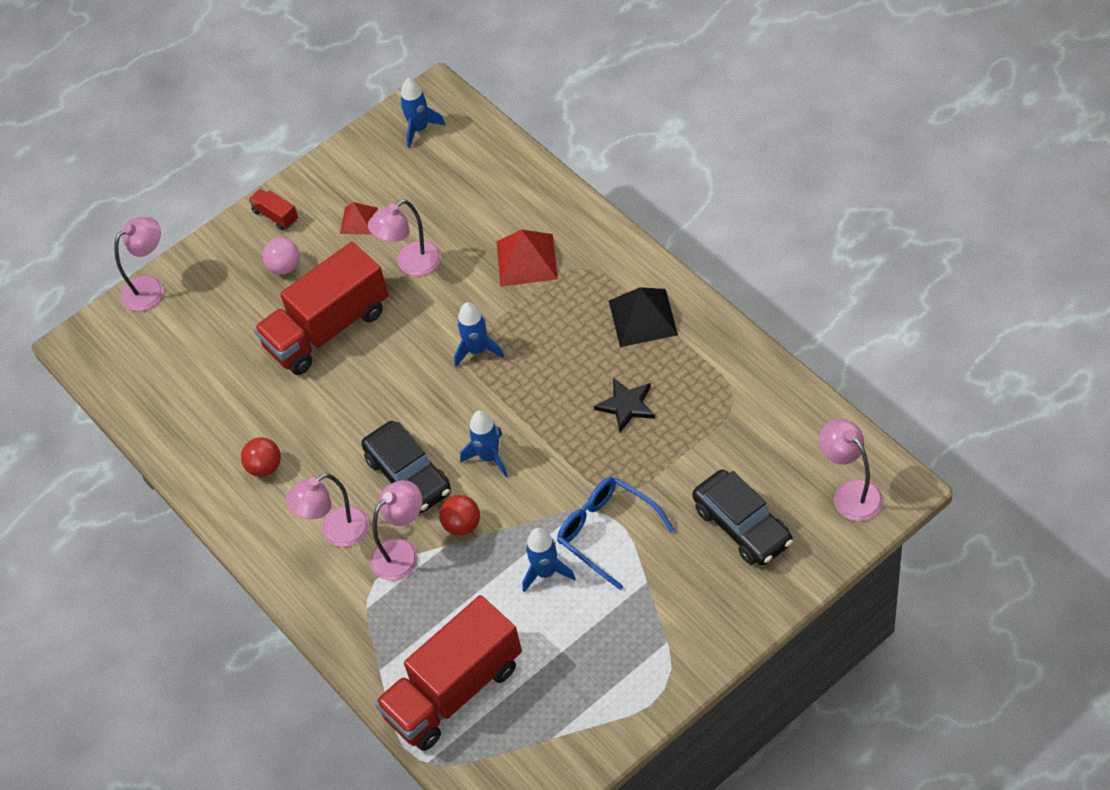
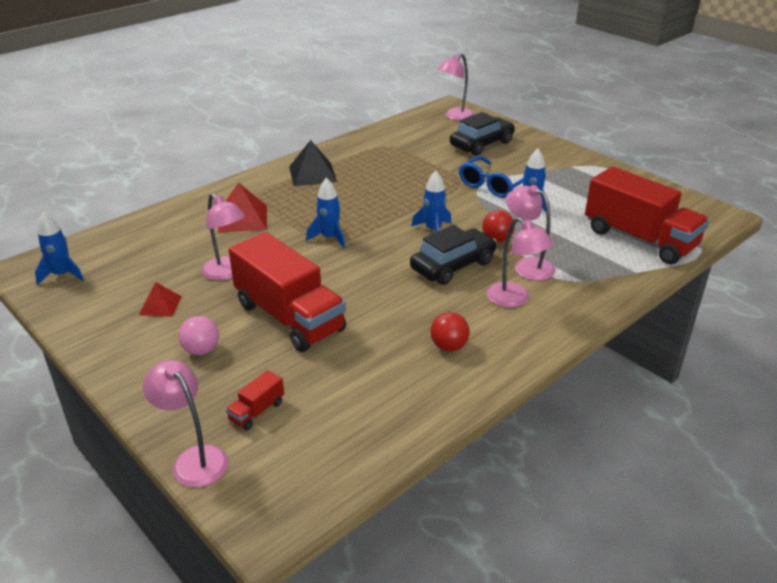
camera: 100 degrees left, 20 degrees down
(275, 216) = (127, 362): red truck -> red truck (257, 411)
(626, 405) = (388, 179): black star -> none

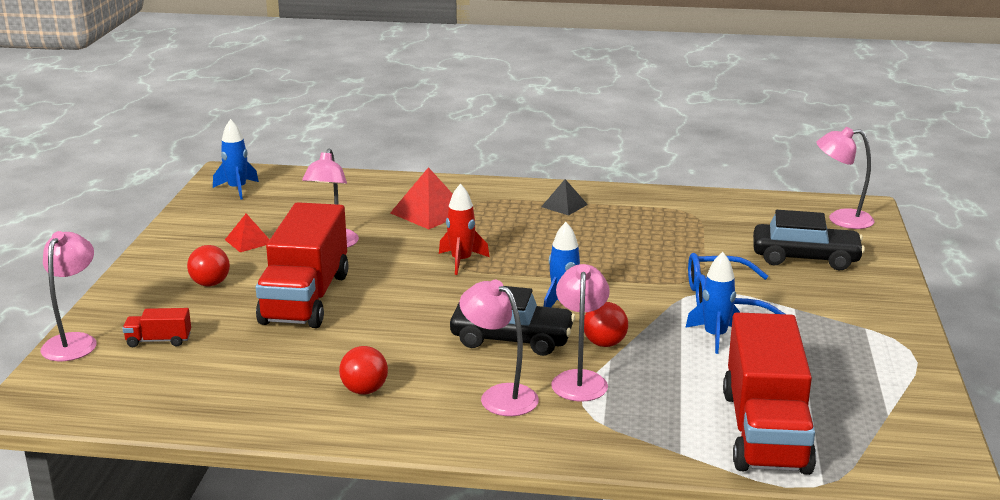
camera: 50 degrees right, 10 degrees down
(201, 350) = (210, 284): pink ball -> red ball
(312, 174) = (564, 205): black pyramid -> black pyramid, size x0.60
(329, 238) = (461, 261): blue rocket -> red rocket
(514, 300) = (499, 396): pink lamp -> pink lamp turned 120 degrees clockwise

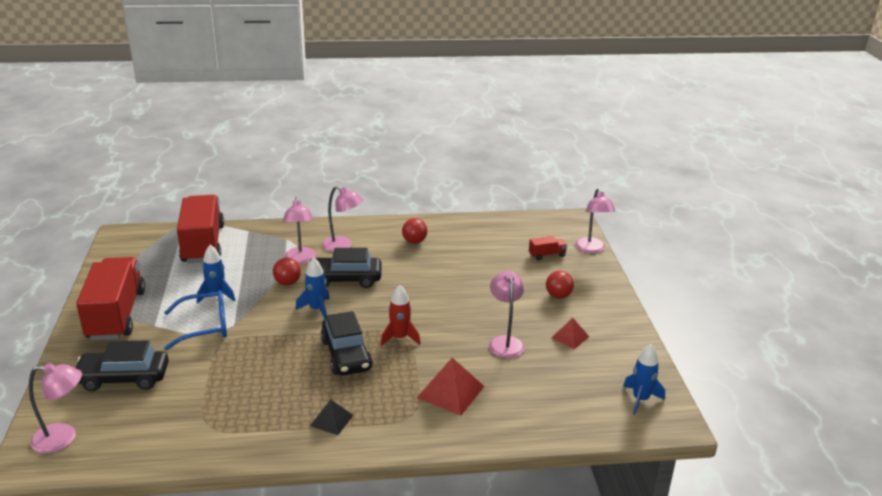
camera: 165 degrees right, 5 degrees up
(305, 298) = (488, 292): red truck -> red truck (116, 315)
(535, 252) = (346, 355): none -> black car

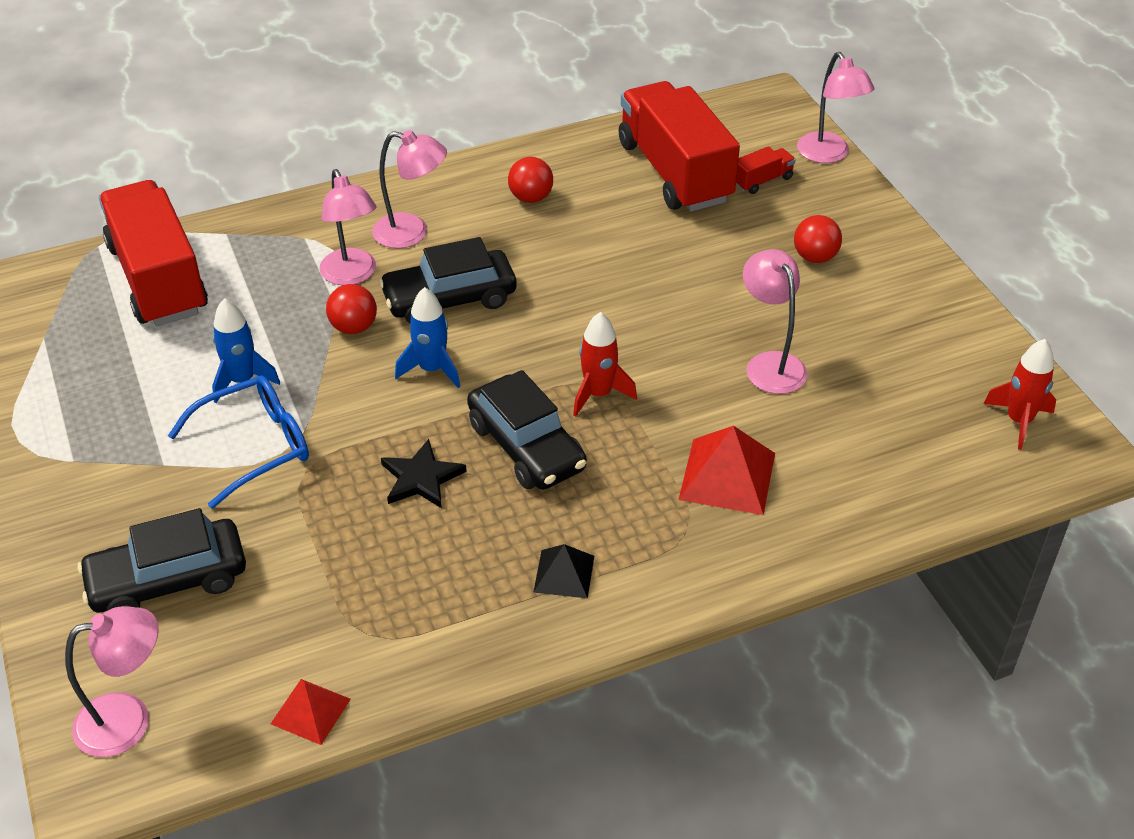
camera: 15 degrees left, 15 degrees up
(116, 315) = (81, 459): red truck -> red truck (674, 172)
(281, 358) = (421, 478): none -> black star
(570, 337) = (866, 331): red pyramid -> red pyramid (310, 711)
(640, 399) = (1018, 421): blue rocket -> red rocket

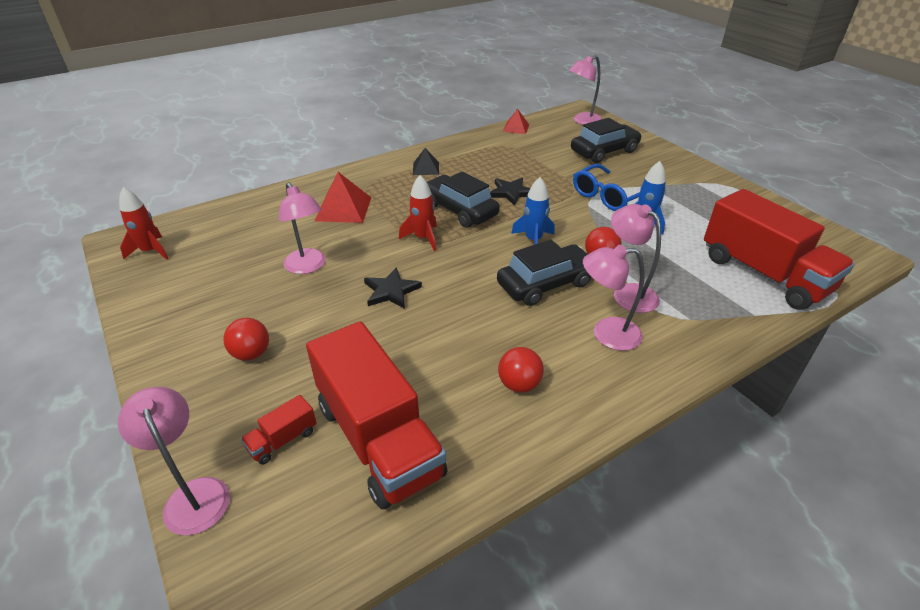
camera: 170 degrees right, 5 degrees down
(654, 313) = (391, 291): none -> black star

